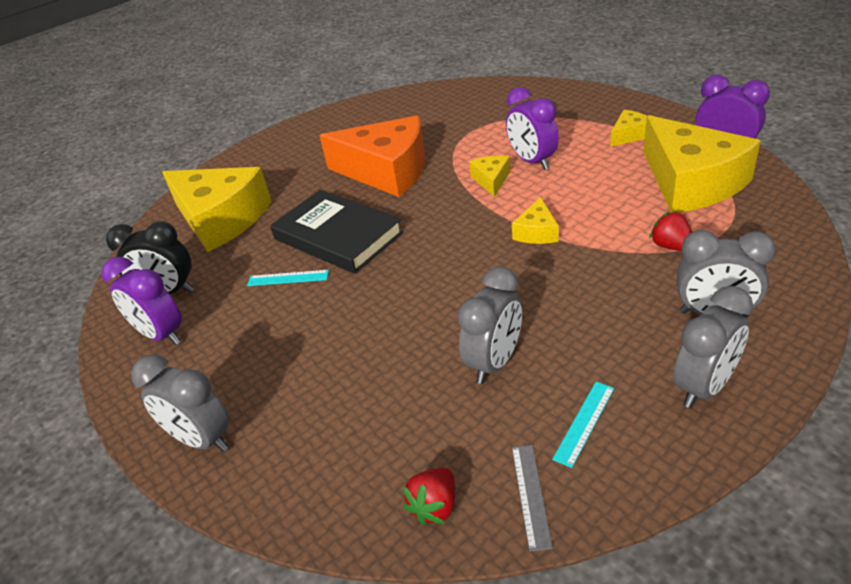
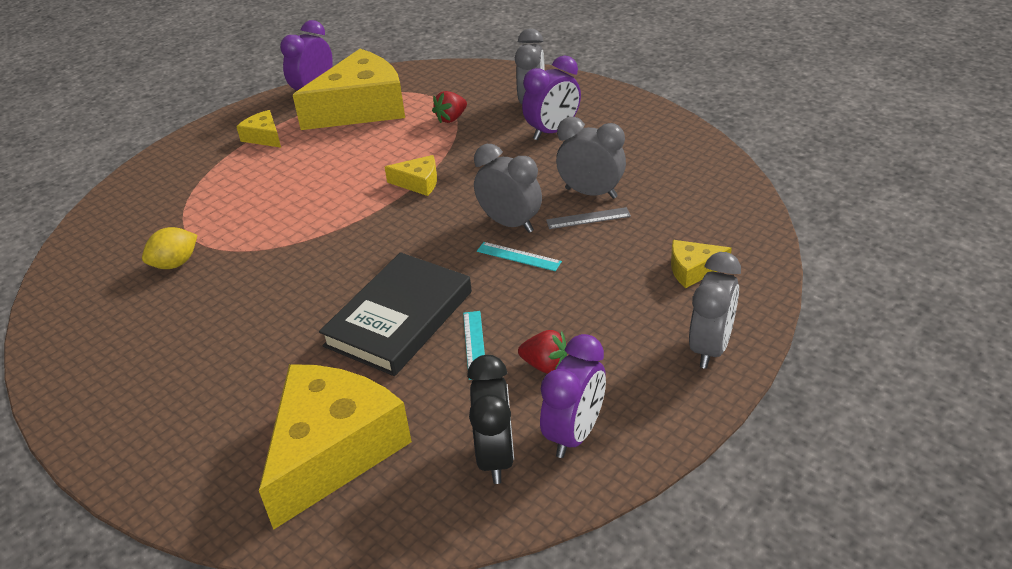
camera: 100 degrees left, 0 degrees up
(387, 171) = (265, 300): orange cheese -> none
(435, 506) = (731, 206): red strawberry -> red strawberry (545, 365)
(445, 127) = (175, 263): none -> yellow lemon
(491, 180) = (317, 216): yellow cheese -> yellow cheese (693, 270)
(530, 495) = (709, 169): grey ruler -> grey ruler (588, 218)
(532, 161) = (289, 192): purple clock -> purple clock (553, 131)
(584, 423) = (643, 152): turquoise ruler -> turquoise ruler (518, 256)
(704, 387) = (603, 110): grey clock -> grey clock (510, 223)

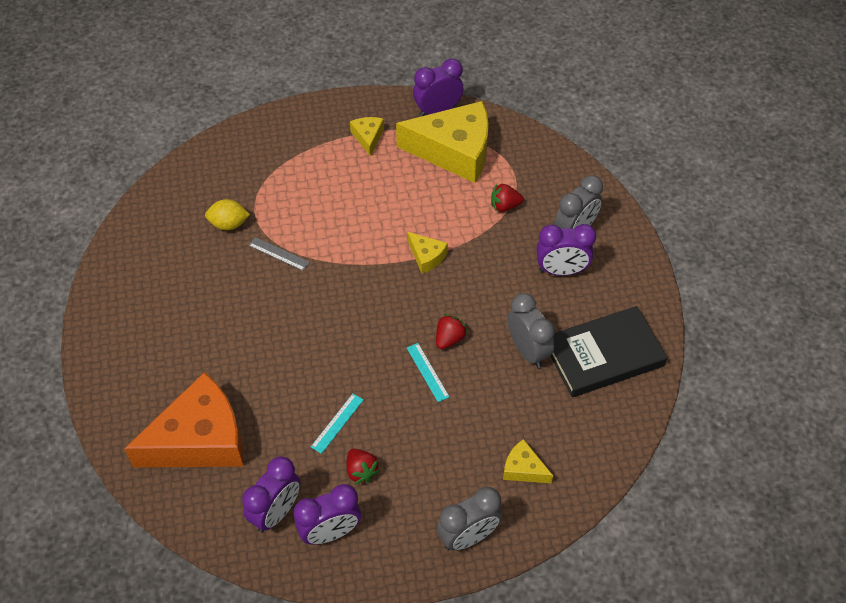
camera: 35 degrees right, 15 degrees up
(333, 451) = (200, 439): yellow cheese -> orange cheese
(399, 318) = (313, 369): black book -> black book (604, 355)
(495, 456) = (276, 512): black clock -> purple clock
(510, 223) = (449, 339): grey clock -> red strawberry
(588, 218) = (503, 372): grey ruler -> grey ruler (279, 254)

